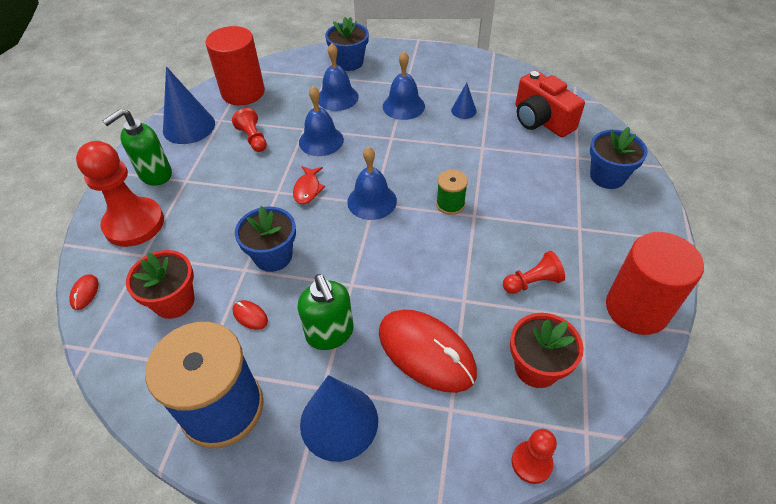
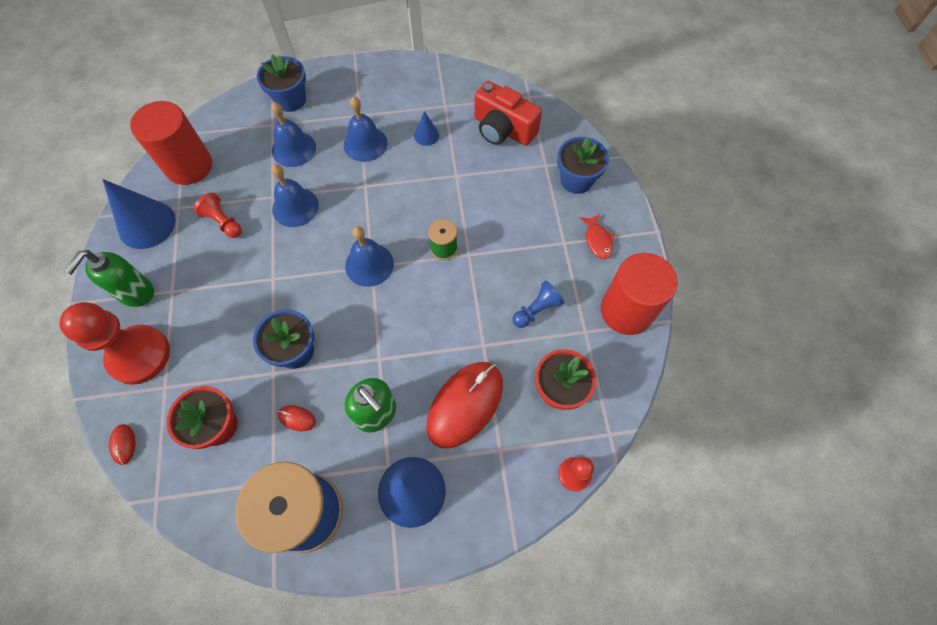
camera: 20 degrees left, 15 degrees up
(307, 189) = (302, 268): red fish -> red fish (597, 240)
(426, 352) = (465, 404): red mouse -> red mouse turned 75 degrees counterclockwise
(532, 282) = (536, 310): red pawn -> blue pawn

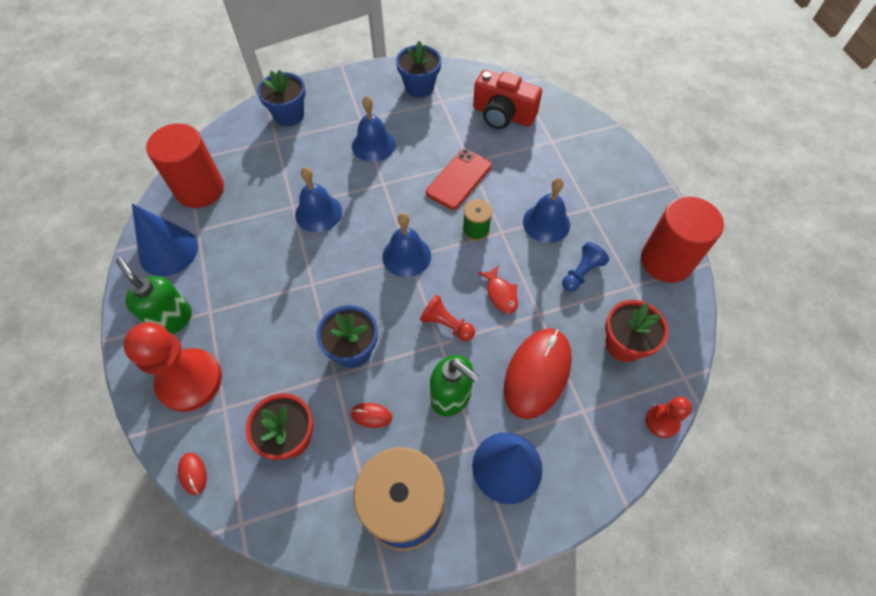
camera: 10 degrees left, 5 degrees down
(136, 292) = (172, 319): green soap dispenser -> green soap dispenser turned 120 degrees clockwise
(223, 222) = (248, 237): red pawn -> red pawn (446, 324)
(294, 149) = (303, 159): blue bell -> blue bell (546, 223)
(426, 135) = (431, 129): blue cone -> none
(441, 192) = (459, 179): none -> red phone
(576, 180) = (584, 151): blue flower pot -> blue flower pot (419, 87)
(597, 240) = (620, 201): red fish -> red fish (501, 294)

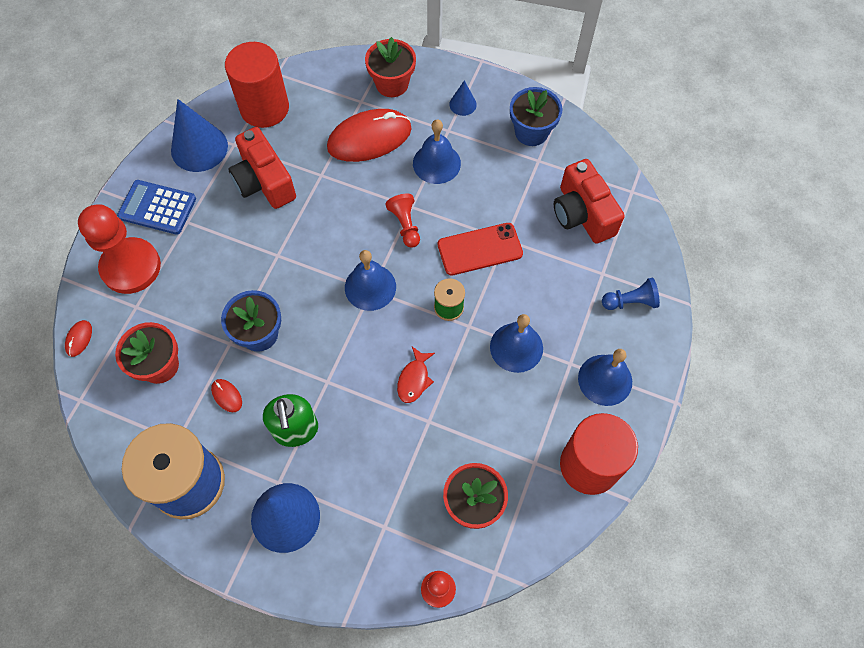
camera: 40 degrees right, 5 degrees up
(172, 319) = (157, 208): green soap dispenser -> blue calculator
(250, 240) = (264, 181): none -> red camera
(289, 115) = (392, 84): blue flower pot -> red flower pot
(318, 213) = (335, 196): blue bell -> blue bell (605, 380)
(354, 98) = (463, 104): none -> blue cone
(446, 324) = (346, 370): red pawn -> red pawn (405, 225)
(537, 373) = (378, 467): red mouse -> red mouse (369, 138)
(581, 273) = (500, 415): blue pawn -> blue pawn (630, 301)

